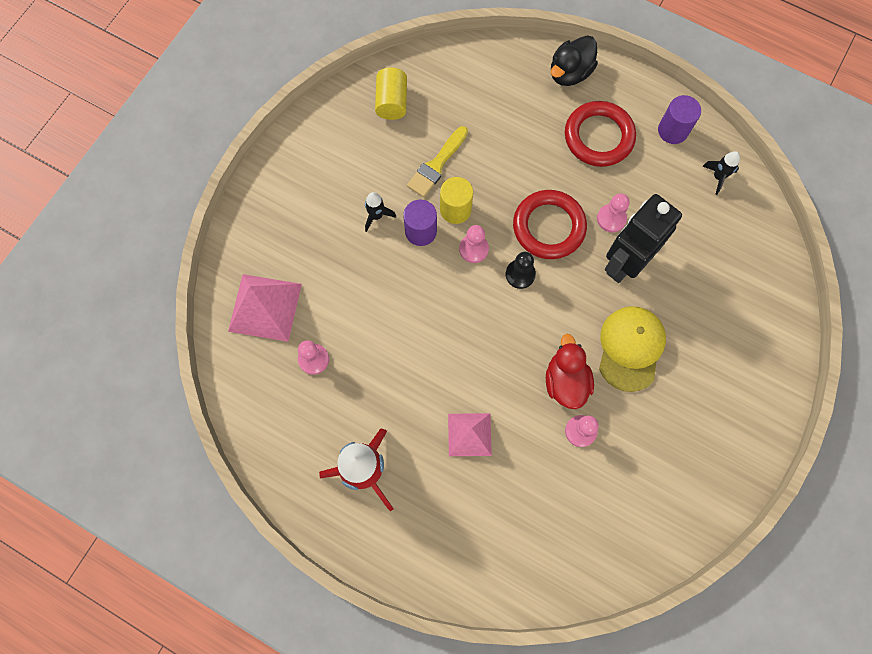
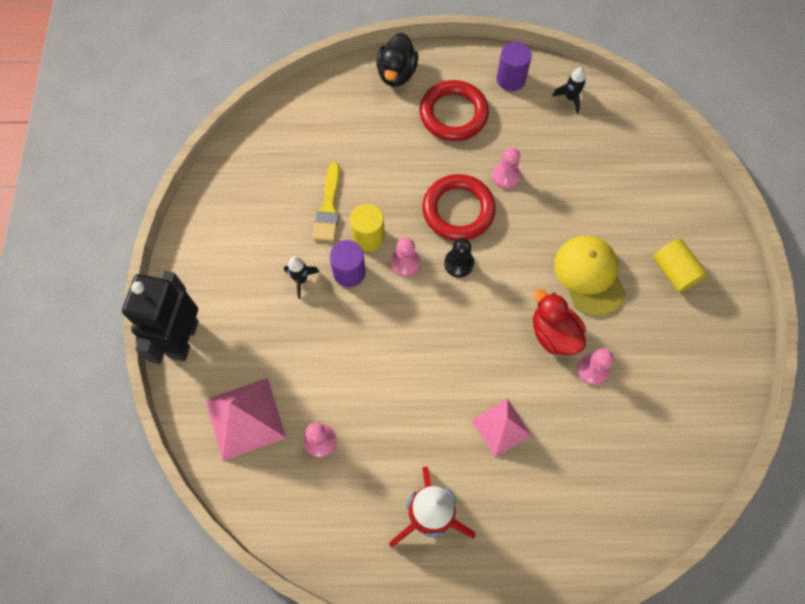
camera: 30 degrees left, 5 degrees down
(392, 102) = (255, 173): yellow cylinder -> yellow cylinder (674, 272)
(624, 263) = (540, 207): black robot -> black robot (183, 339)

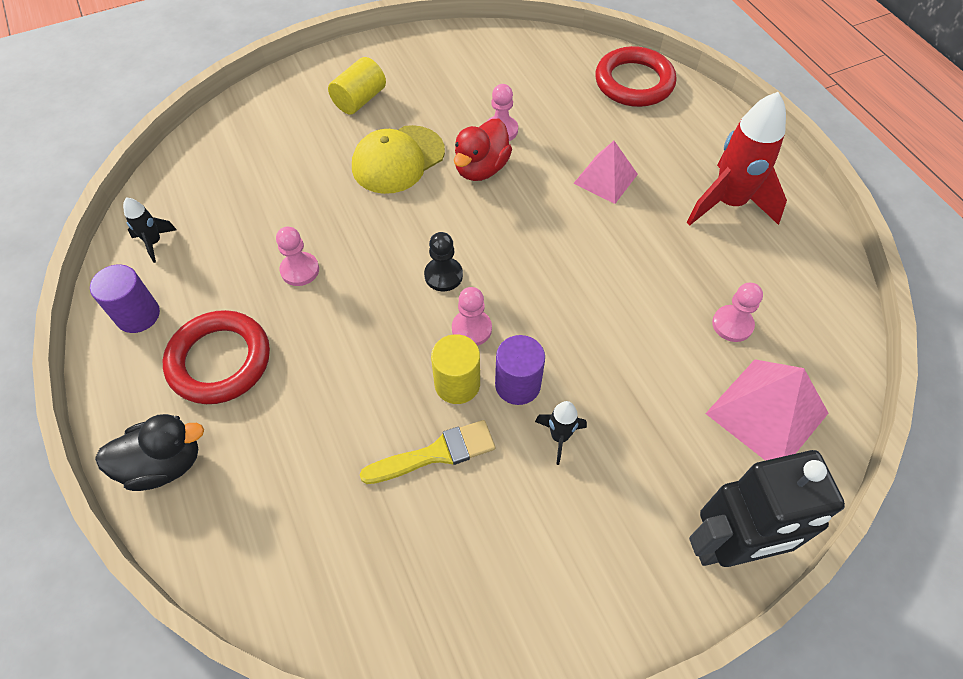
camera: 115 degrees left, 10 degrees down
(458, 210) = (371, 301): red ring -> red ring (634, 82)

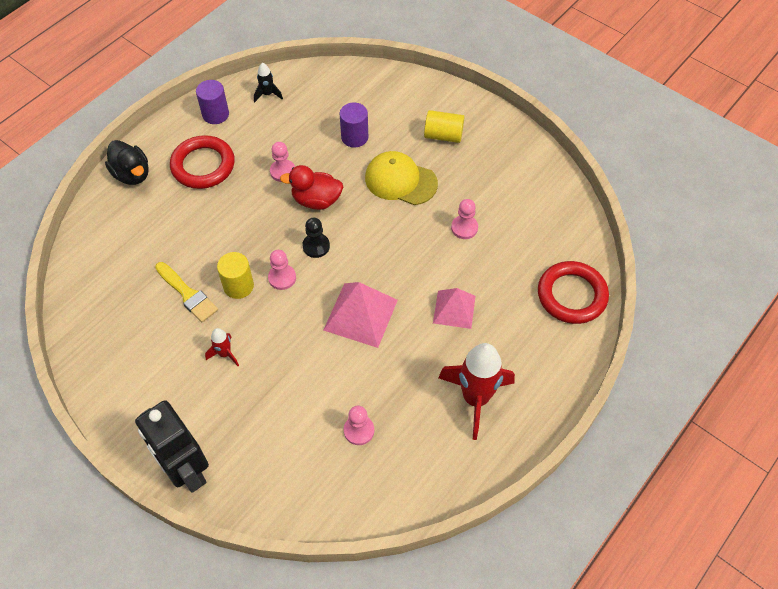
camera: 65 degrees right, 0 degrees up
(481, 168) = (420, 230): red duck -> red duck (316, 200)
(517, 385) = (252, 318): purple cylinder -> purple cylinder (354, 137)
(559, 437) = (225, 354): black rocket -> red rocket
(766, 413) = (294, 470): pink pyramid -> pink pyramid (361, 314)

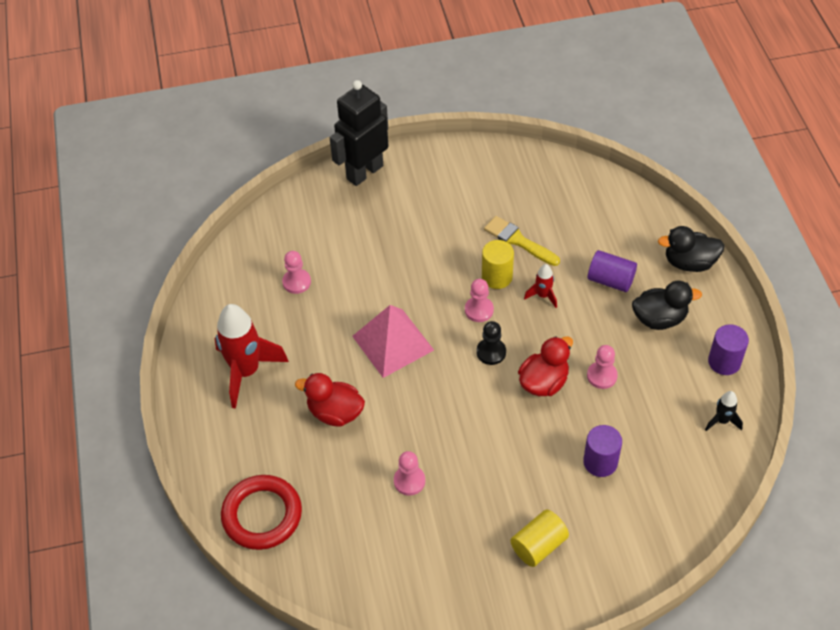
camera: 130 degrees right, 5 degrees down
(186, 212) = (610, 280): none -> purple cylinder
(187, 294) = (518, 241): yellow brush -> yellow brush turned 45 degrees clockwise
(187, 471) = (364, 172): black robot -> black robot turned 45 degrees counterclockwise
(203, 165) = (659, 319): red ring -> black duck
(225, 354) = (439, 237): red rocket -> red rocket (543, 296)
(400, 181) = (510, 466): yellow cap -> none
(454, 309) = (335, 413): pink pyramid -> red duck

